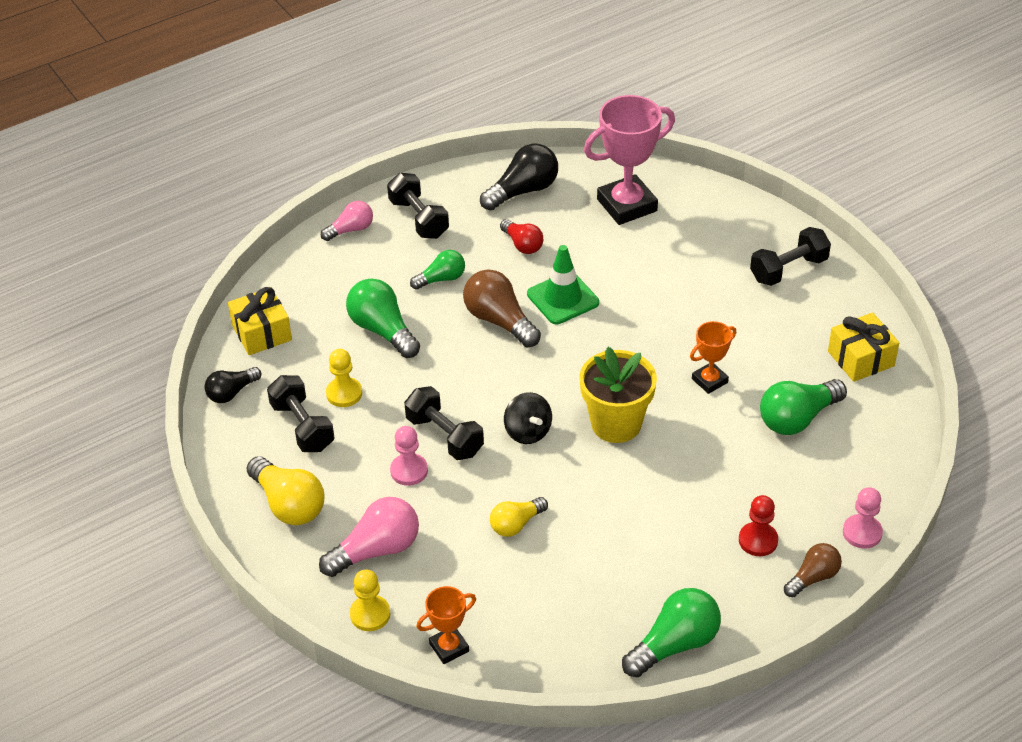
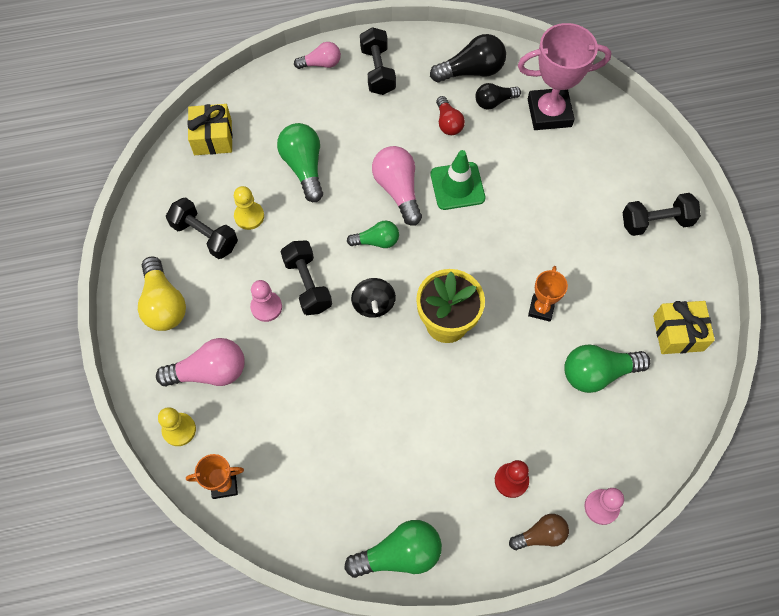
camera: 20 degrees right, 20 degrees up
(231, 392) = (167, 185): black light bulb -> black light bulb (494, 102)
(302, 426) = (205, 236): black dumbbell -> black dumbbell turned 45 degrees counterclockwise
(441, 279) = (370, 134): green light bulb -> green light bulb (376, 241)
(499, 321) = (398, 190): brown light bulb -> pink light bulb
(516, 524) = (326, 389): yellow light bulb -> none
(709, 380) = (541, 309): orange trophy -> orange trophy turned 60 degrees counterclockwise

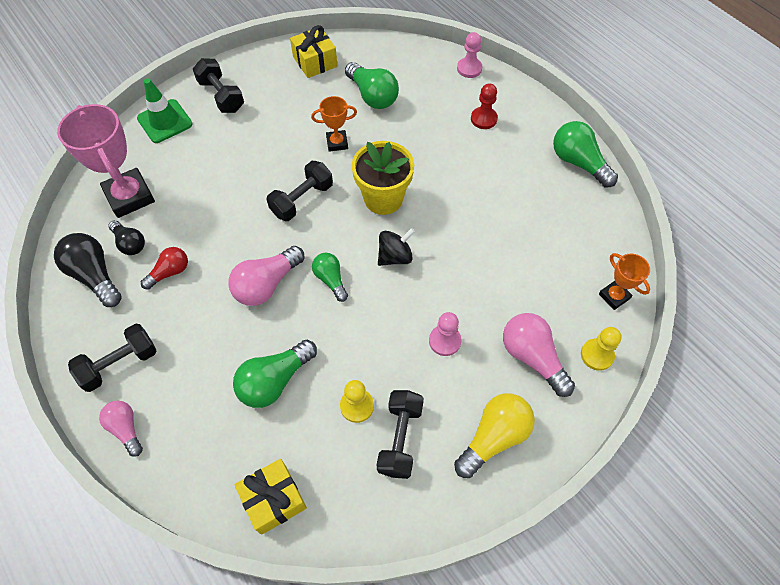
camera: 115 degrees left, 5 degrees down
(307, 284) = (403, 317): black dumbbell -> black dumbbell (302, 200)
(457, 186) = (242, 239): green traffic cone -> green traffic cone (165, 121)
(540, 535) = (509, 93): brown light bulb -> none

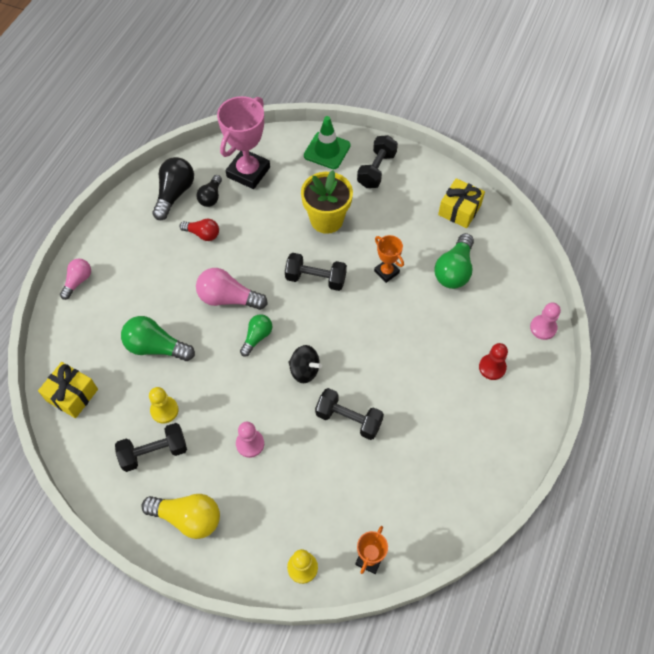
camera: 60 degrees right, 0 degrees up
(120, 364) = (119, 249): black dumbbell -> black dumbbell (348, 419)
(383, 199) = (354, 333): yellow flower pot -> yellow flower pot (326, 220)
(532, 357) = (271, 516): pink light bulb -> none
(578, 163) = (498, 469): green light bulb -> none

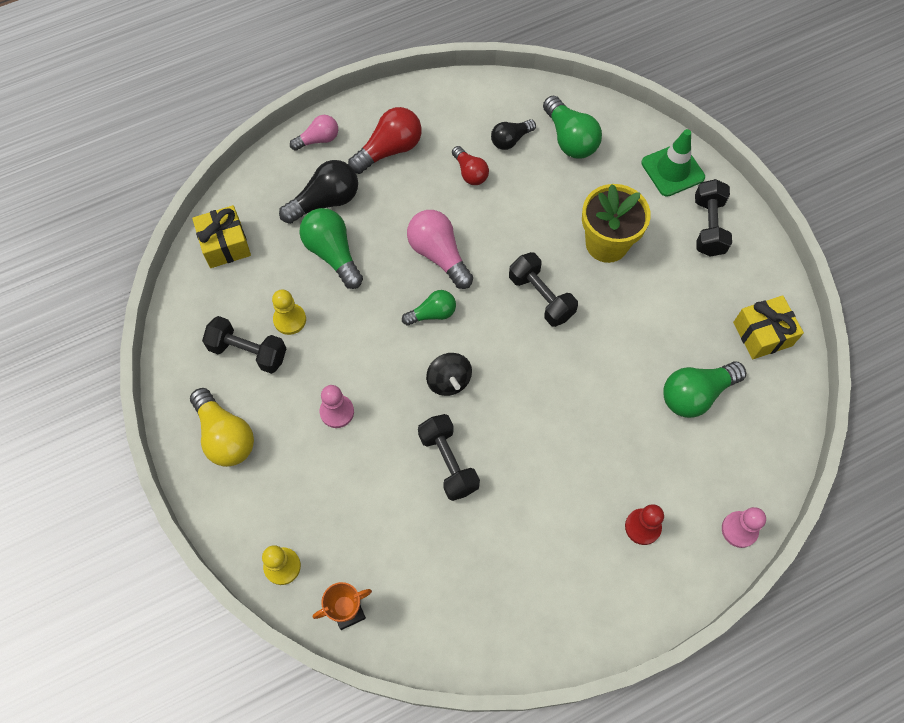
camera: 40 degrees right, 5 degrees up
(135, 255) = (389, 150): none -> red light bulb
(174, 194) = (478, 113): black light bulb -> black light bulb (325, 201)
(248, 172) = (570, 139): pink trophy -> green light bulb
(376, 170) = (708, 227): black dumbbell -> black dumbbell turned 60 degrees counterclockwise
(386, 272) = (621, 343): orange trophy -> none

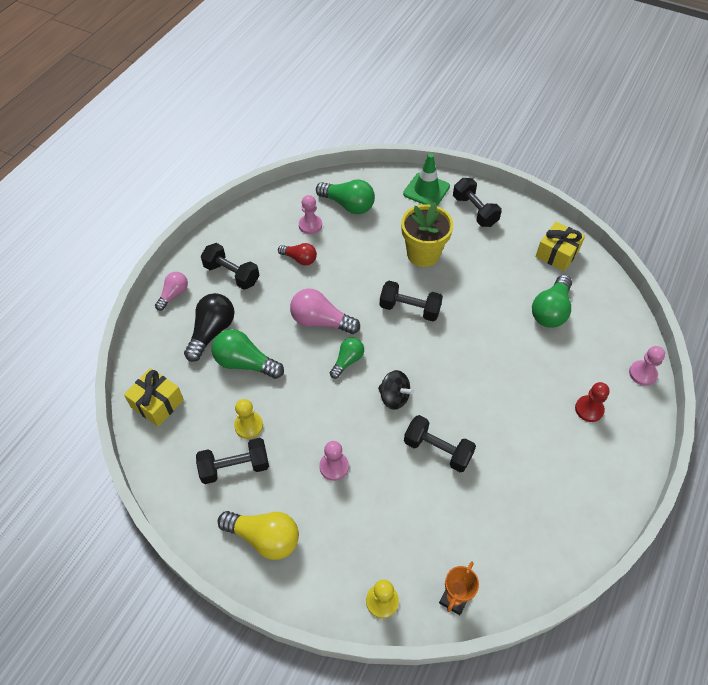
camera: 35 degrees left, 10 degrees down
(389, 150) = (232, 274): red light bulb -> black dumbbell
(510, 140) = (310, 225): black light bulb -> pink pawn

